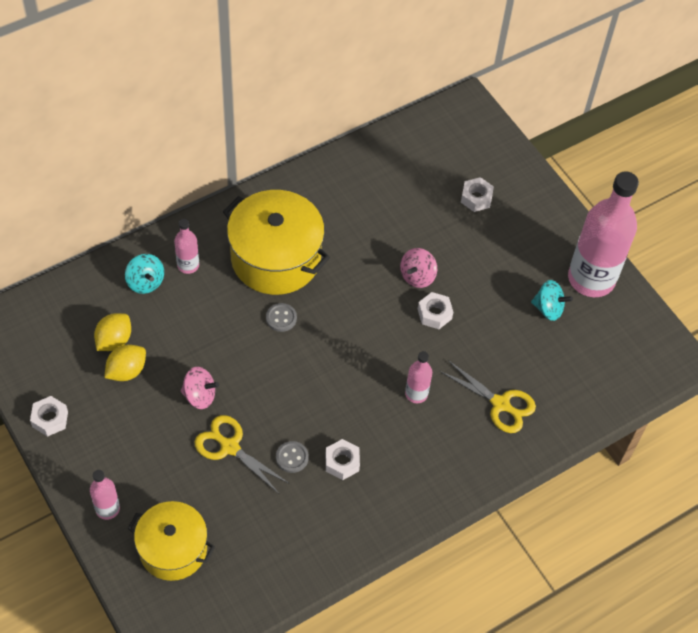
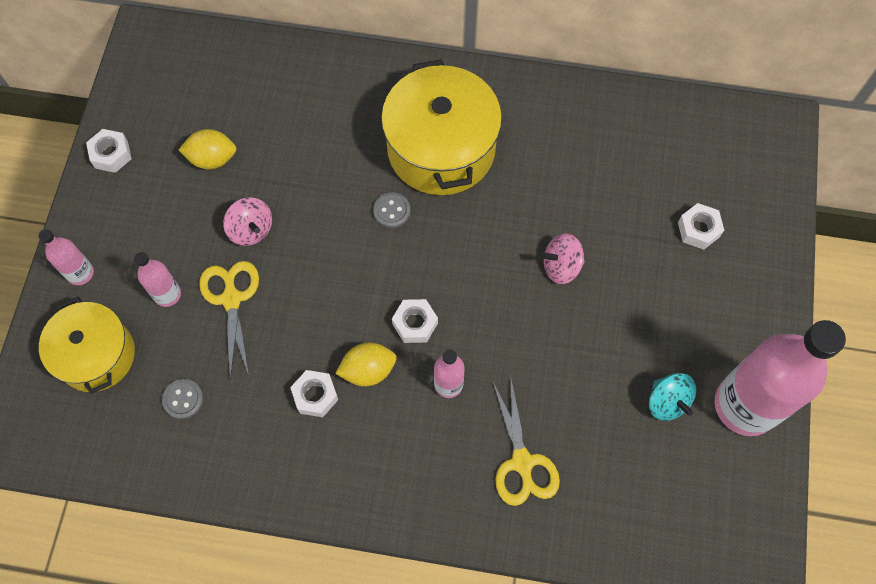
camera: 45 degrees right, 10 degrees up
(114, 340) = (228, 122): yellow lemon -> yellow lemon (368, 370)
(145, 282) = (304, 88): turquoise spinning top -> none
(188, 265) = (356, 98): pink bottle -> pink bottle (167, 294)
(292, 457) = (275, 354): grey button -> grey button (183, 399)
(434, 314) = (542, 317): white nut -> white nut (415, 324)

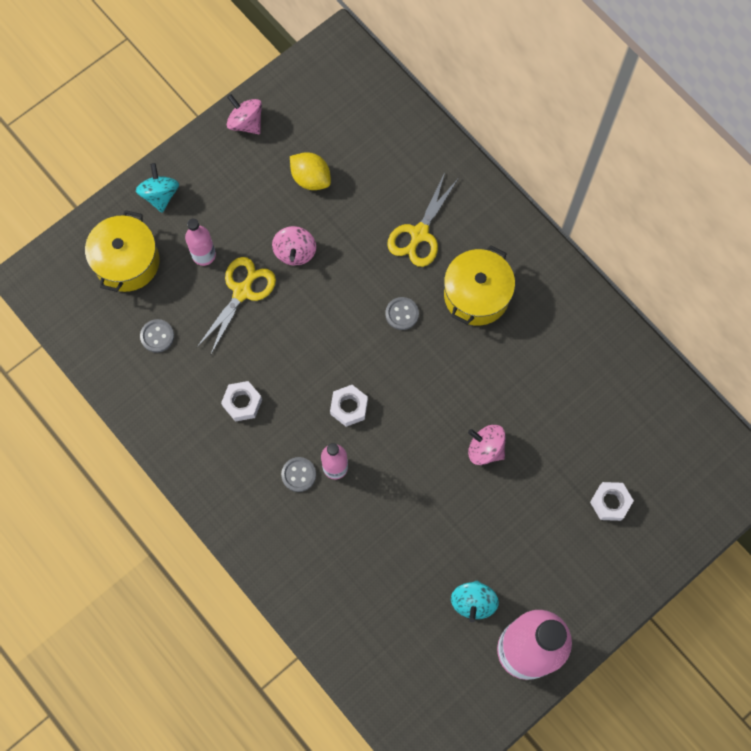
camera: 40 degrees right, 5 degrees up
(80, 273) = (160, 195): pink bottle -> turquoise spinning top
(111, 154) = (246, 123): white nut -> pink spinning top
(368, 370) = (291, 414): yellow lemon -> none
(421, 417) = (298, 474): none -> grey button
(441, 149) = (476, 295): yellow pot -> yellow pot, size x0.66
(522, 462) = (338, 559): yellow scissors -> yellow scissors (419, 234)

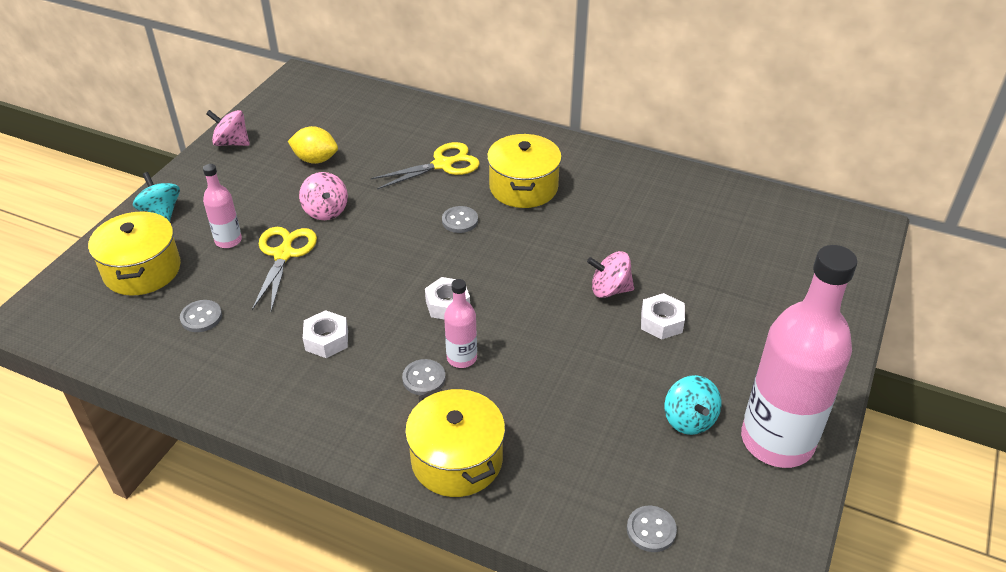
camera: 25 degrees left, 30 degrees down
(290, 559) = (457, 460): none -> yellow pot
(393, 677) = (651, 530): none -> grey button
(419, 234) = (442, 165): yellow scissors -> yellow scissors turned 120 degrees counterclockwise
(610, 502) = (760, 288): white nut -> white nut (661, 322)

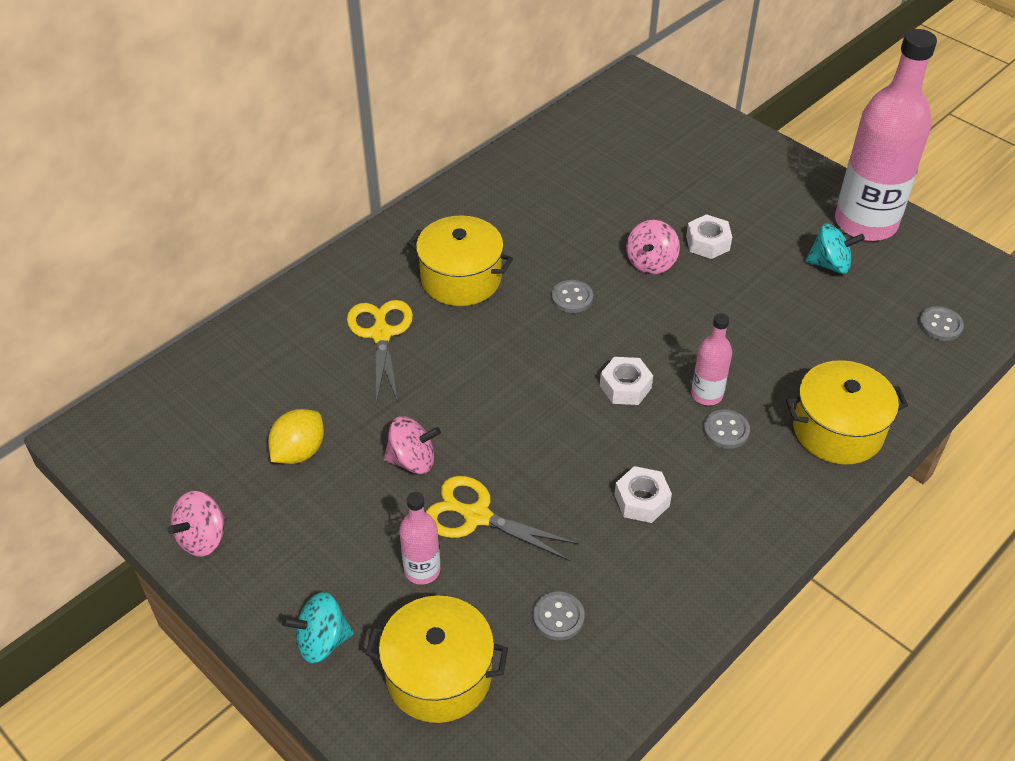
camera: 70 degrees left, 5 degrees up
(460, 221) = (492, 344): grey button -> grey button (572, 298)

